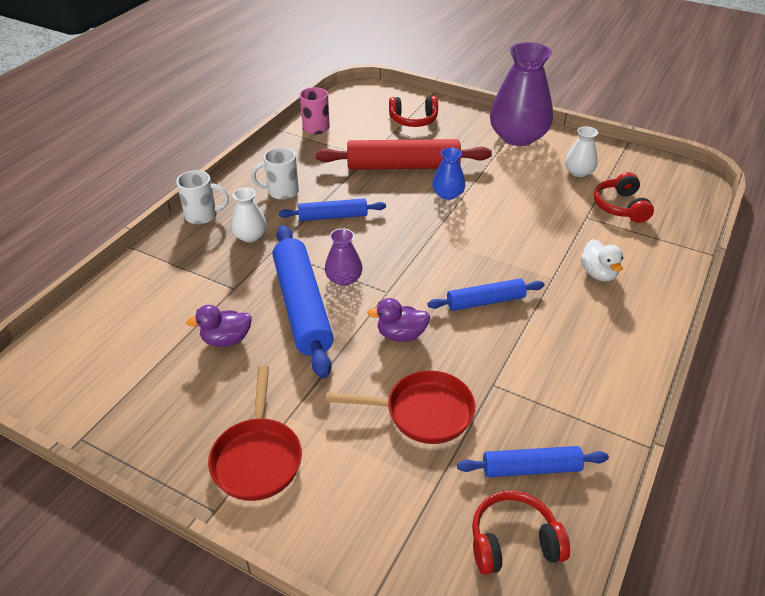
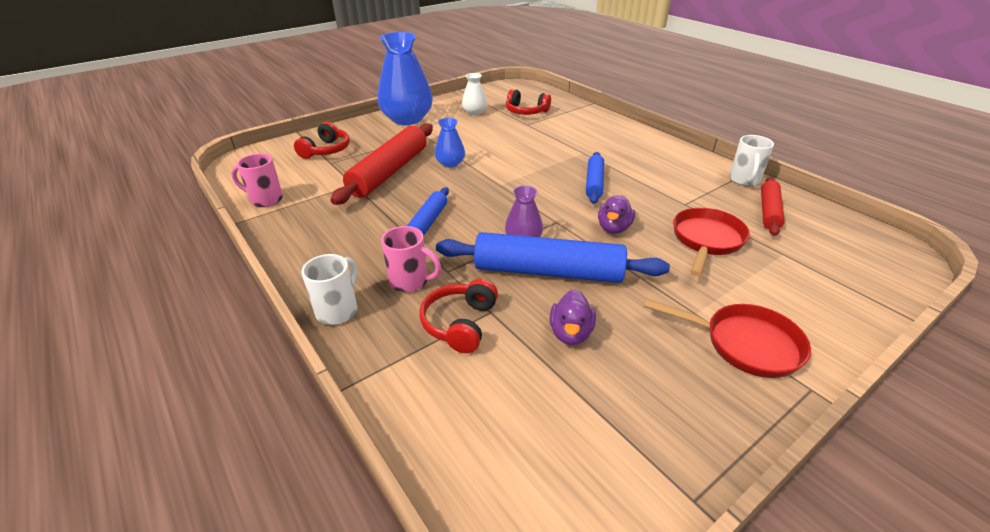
camera: 65 degrees left, 5 degrees down
(250, 236) = (410, 281): white vase -> pink mug
(281, 192) = (354, 245): white mug -> white mug (744, 180)
(513, 542) = (834, 236): red headphones -> red headphones (460, 323)
(518, 137) = (407, 119): purple vase -> blue vase
(531, 468) = (769, 211): blue rolling pin -> red rolling pin
(598, 273) = (589, 137): white duck -> none

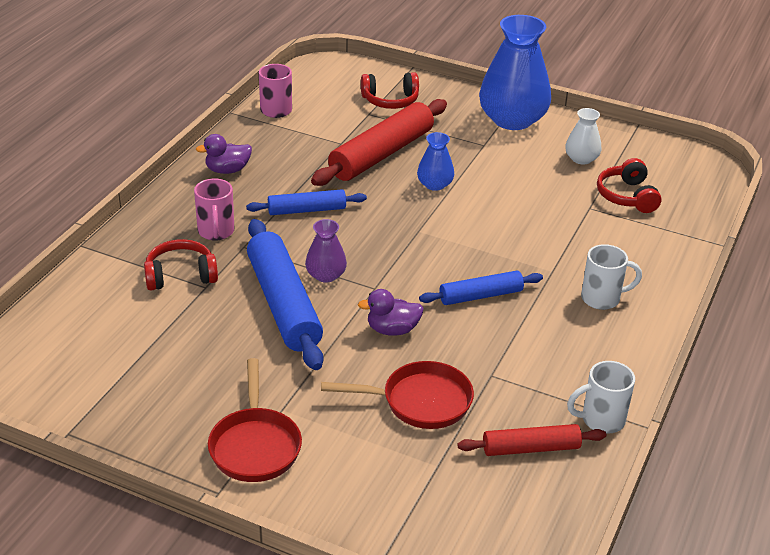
camera: 60 degrees right, 0 degrees up
(338, 310) = (158, 211): white mug -> white mug (602, 298)
(389, 172) = (382, 154): red rolling pin -> red rolling pin turned 45 degrees counterclockwise
(570, 333) = (205, 338): purple duck -> purple duck (227, 170)

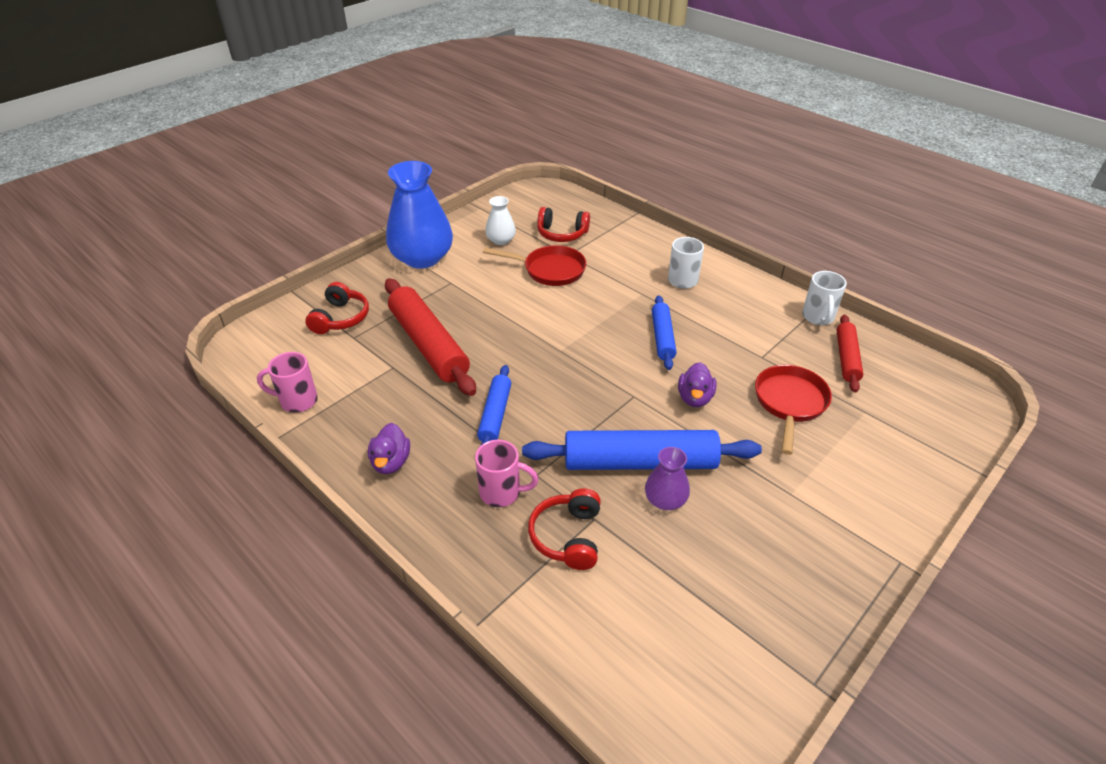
camera: 70 degrees left, 5 degrees up
(255, 445) = (839, 522): red pan -> red pan (550, 270)
(326, 275) = (604, 423): purple vase -> purple vase (665, 499)
(434, 184) = (495, 324): blue vase -> none

